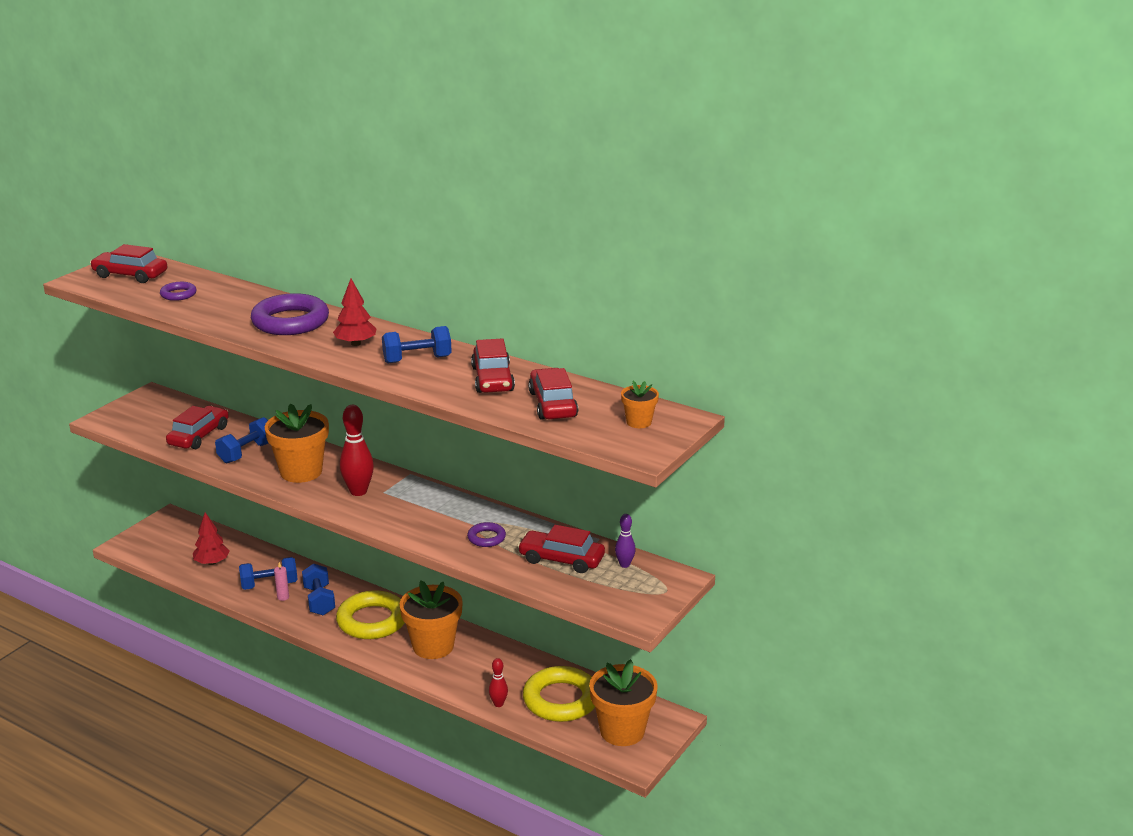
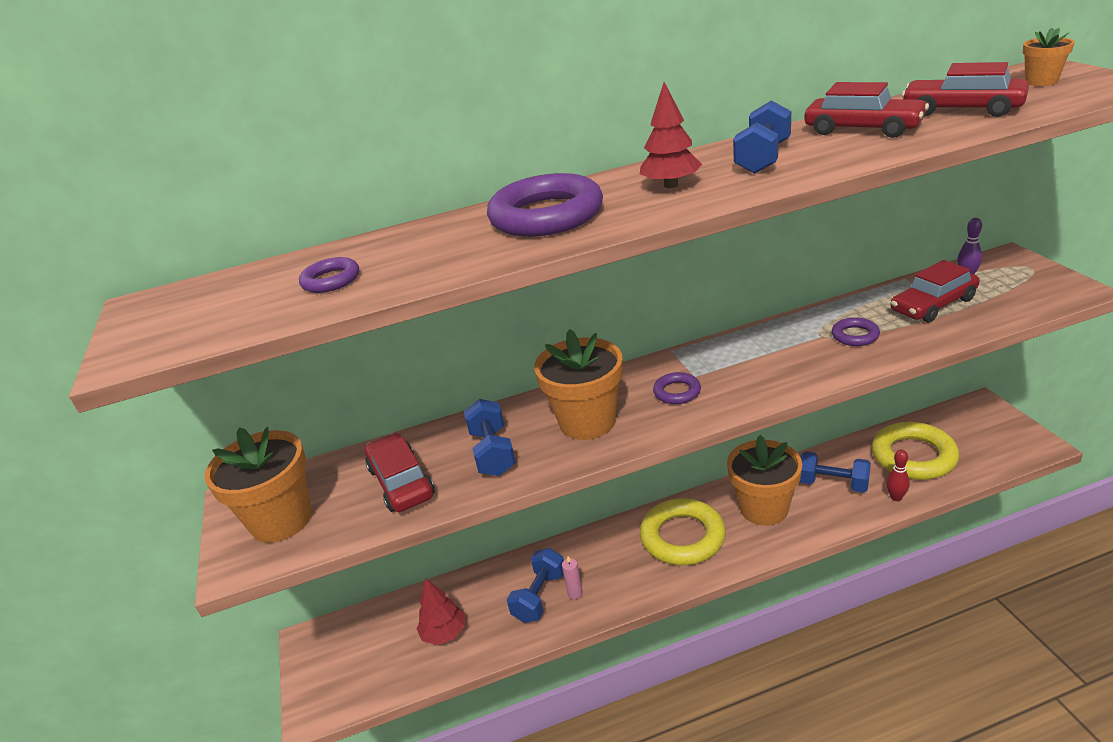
camera: 45 degrees left, 5 degrees up
(130, 275) = (196, 310): red car -> none
(319, 601) = (609, 565): blue dumbbell -> blue dumbbell (833, 484)
(358, 491) = (677, 392): red bowling pin -> purple ring
(622, 731) = (985, 437): orange flower pot -> orange flower pot (281, 520)

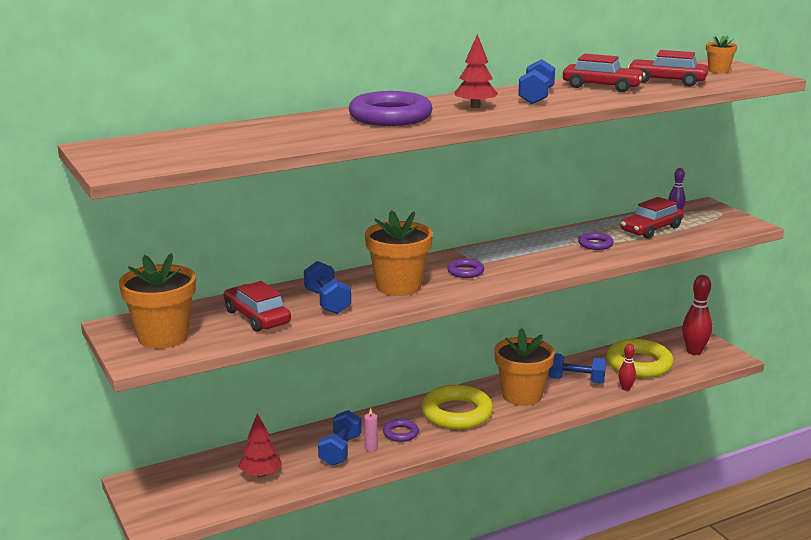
camera: 15 degrees left, 10 degrees down
(331, 280) = (245, 141): purple ring -> purple ring (400, 433)
(986, 435) = (694, 351): none -> red bowling pin

